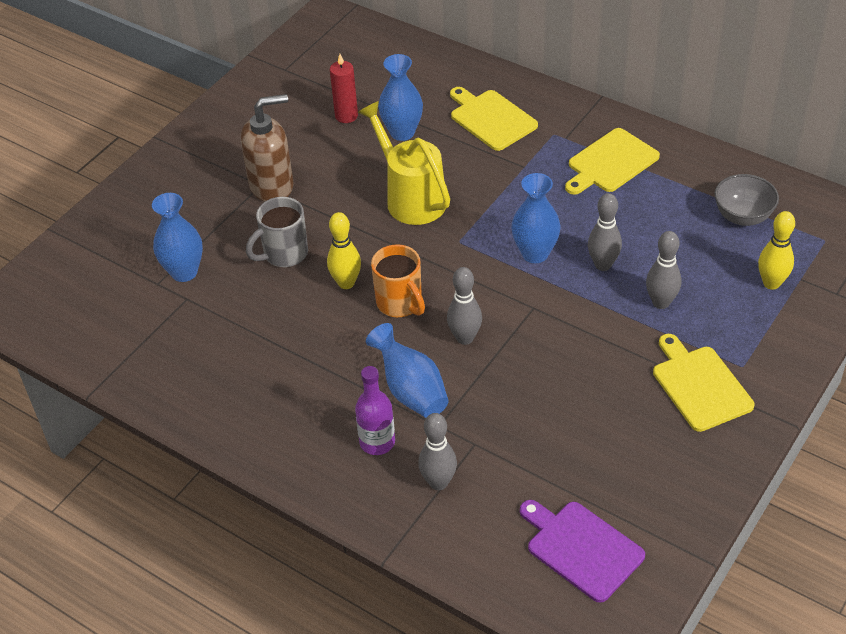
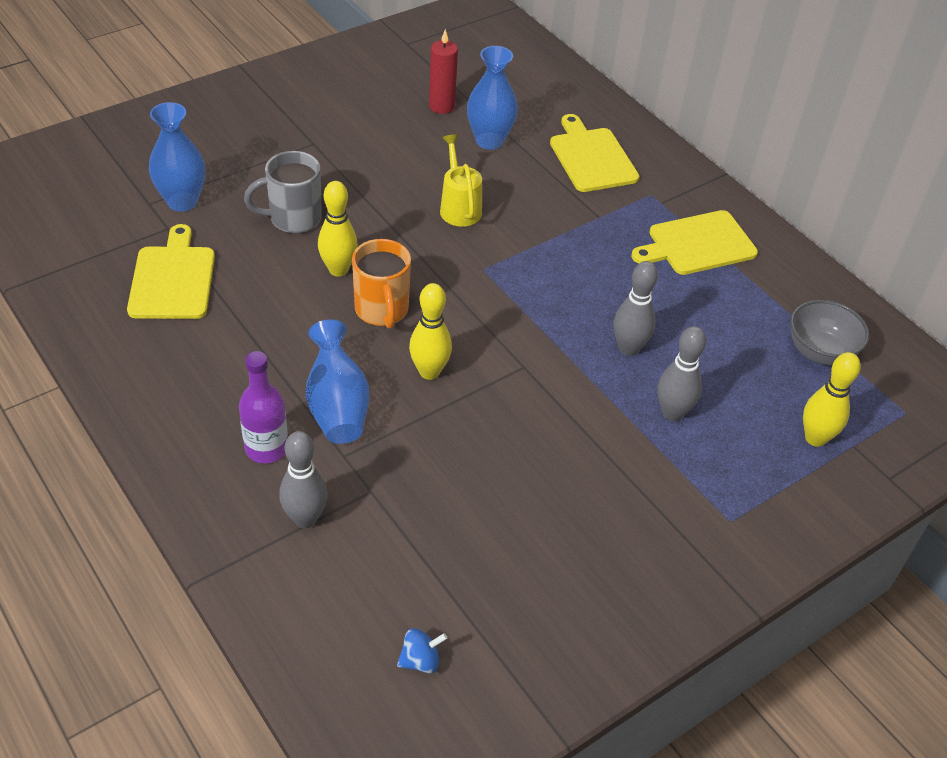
camera: 15 degrees right, 0 degrees up
(272, 186) = (324, 148): brown soap dispenser -> none
(410, 197) = (459, 207): yellow watering can -> yellow watering can, size x0.61
(465, 338) = (429, 372): grey bowling pin -> yellow bowling pin
(535, 253) = (559, 310): blue vase -> none
(581, 548) = (420, 660): purple cutting board -> blue spinning top
(699, 385) = (667, 523): yellow cutting board -> yellow cutting board (172, 279)

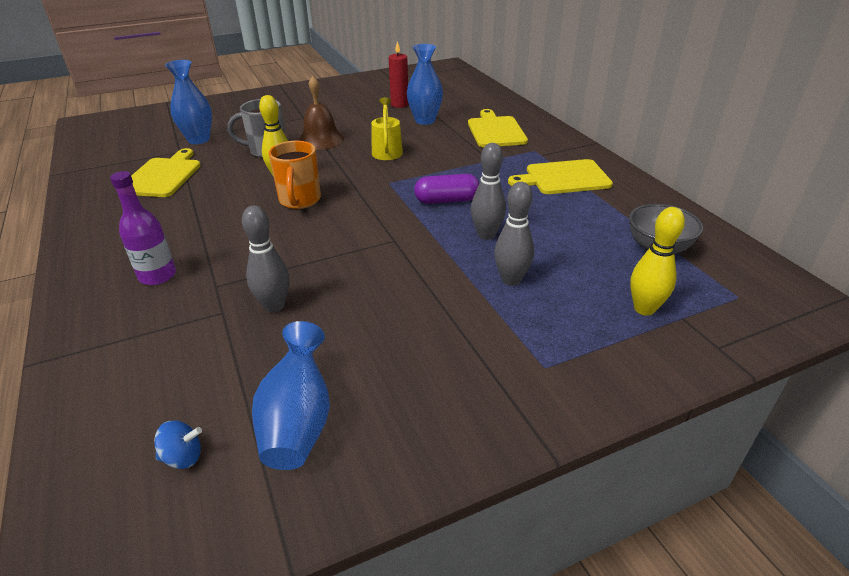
camera: 15 degrees right, 10 degrees down
(305, 519) = (154, 326): grey bowling pin -> grey bowling pin (274, 306)
(337, 406) = (230, 254): blue vase -> blue vase (298, 421)
(359, 190) = (321, 139): none -> brown bell
(429, 372) = (315, 238): yellow bowling pin -> none
(566, 295) = (447, 200): none -> purple capsule

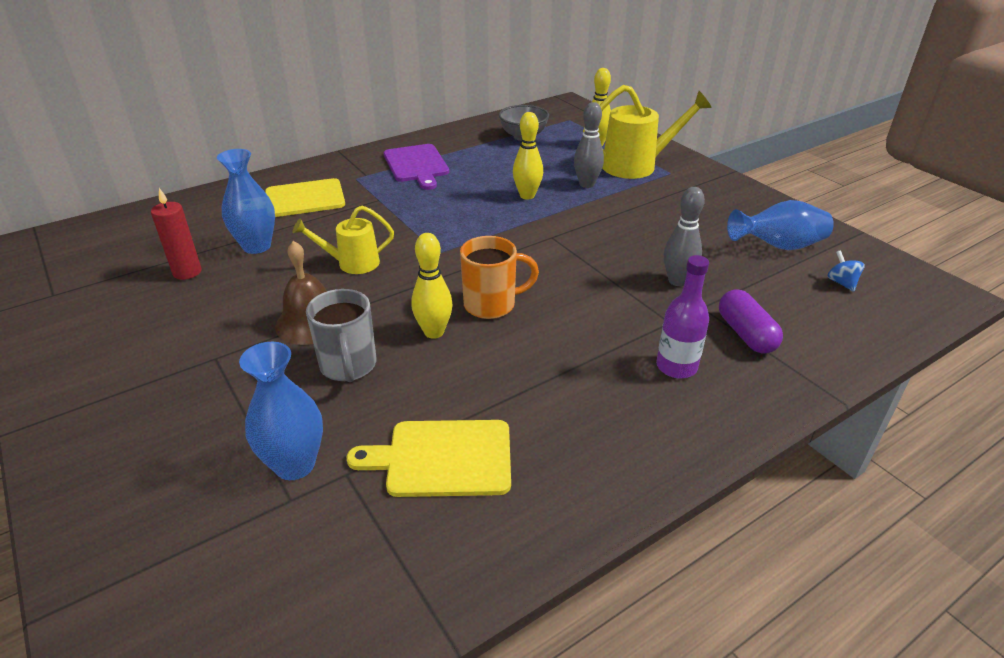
camera: 100 degrees left, 0 degrees up
(447, 200) = (471, 217): purple capsule -> purple capsule (746, 334)
(486, 235) = (527, 196): grey bowling pin -> yellow bowling pin
(564, 178) = (417, 165): yellow cutting board -> purple cutting board
(569, 336) = (637, 166): none -> yellow watering can

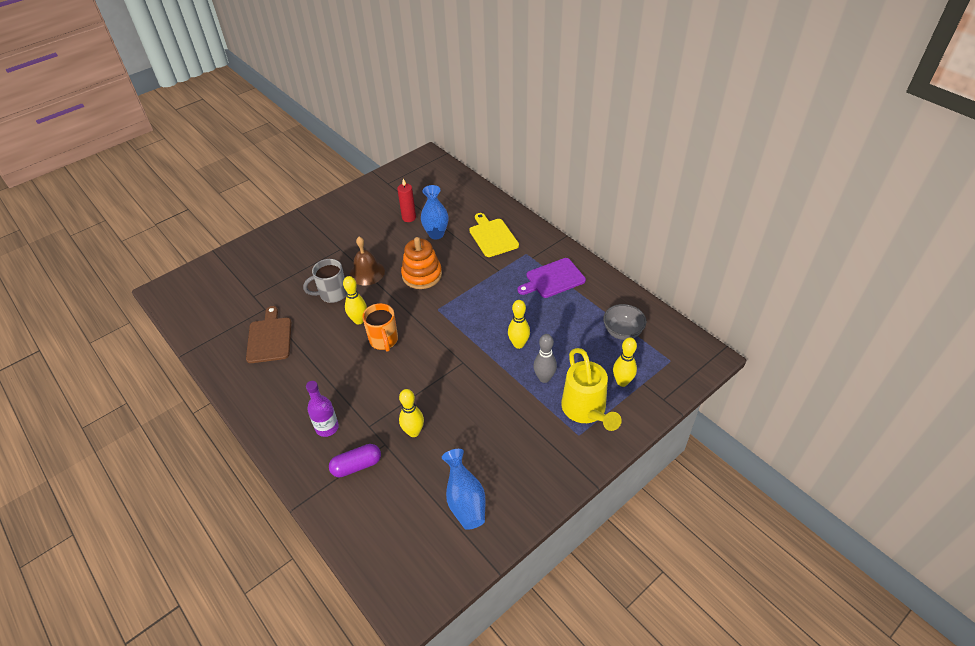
camera: 85 degrees right, 10 degrees up
(295, 464) = (271, 292): blue vase -> none
(351, 263) = (422, 275): yellow watering can -> orange stacking toy
(442, 458) = (269, 338): yellow cutting board -> brown cutting board
(677, 281) = (413, 432): grey bowling pin -> yellow bowling pin
(841, 283) = (417, 536): blue spinning top -> none

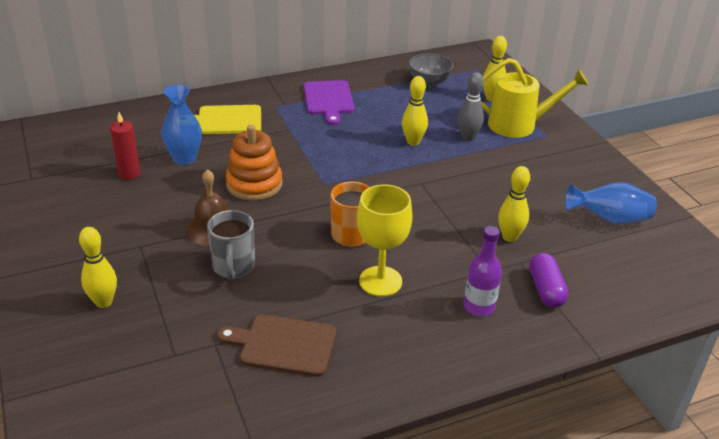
camera: 75 degrees left, 10 degrees down
(339, 367) = (380, 281): none -> yellow goblet
(359, 320) = (303, 250): yellow bowling pin -> yellow bowling pin (104, 302)

